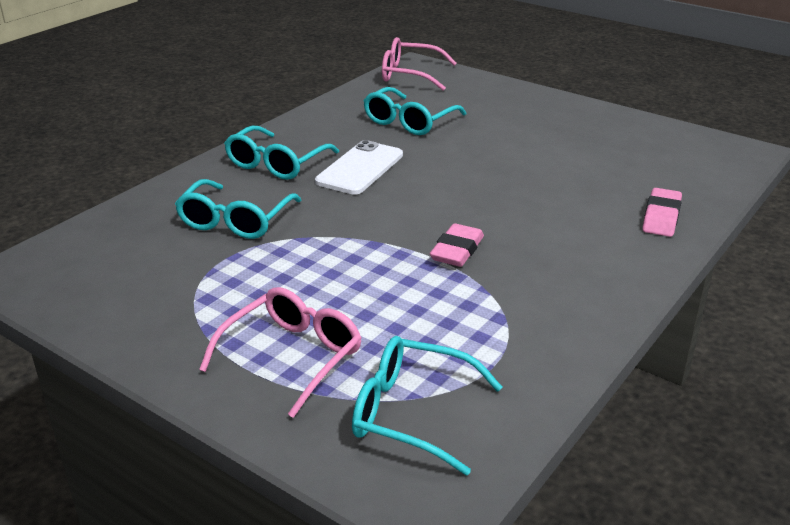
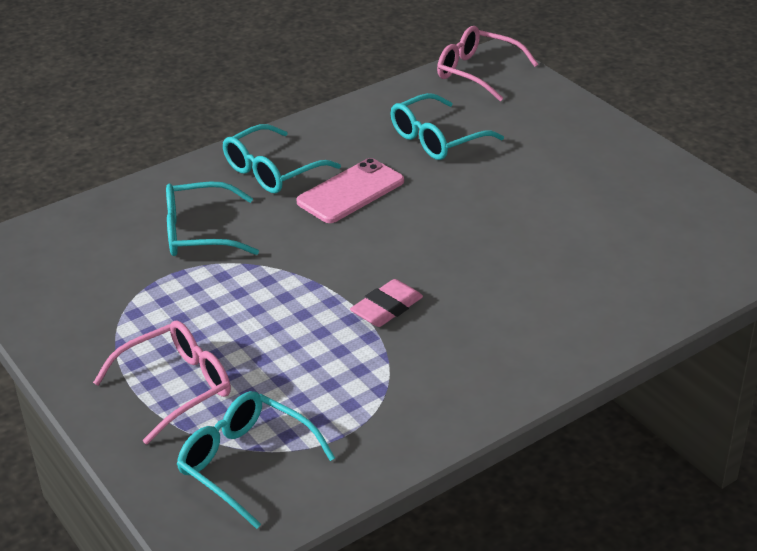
camera: 20 degrees right, 5 degrees up
(235, 221) = (199, 233): turquoise glasses -> turquoise glasses turned 45 degrees clockwise
(360, 168) = (350, 192): white phone -> pink phone
(661, 217) = (622, 311): pink eraser -> none

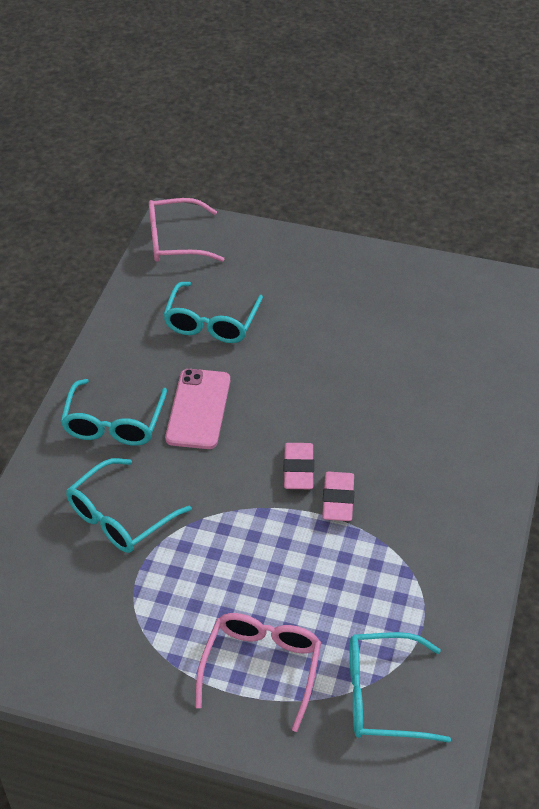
camera: 40 degrees left, 10 degrees up
(380, 271) = (298, 470): none -> pink eraser

